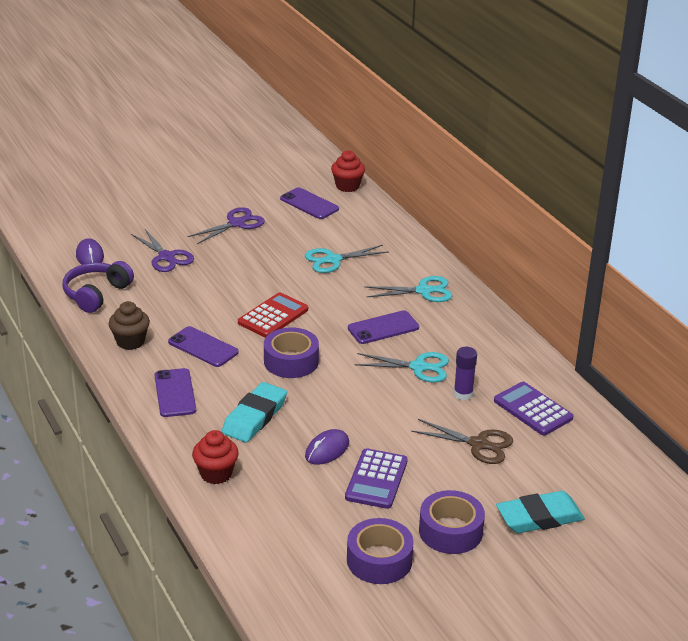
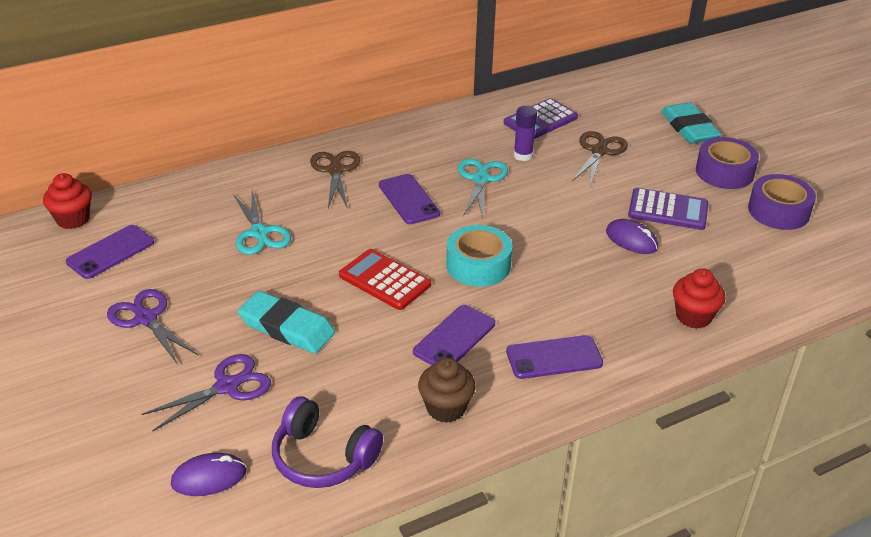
camera: 90 degrees left, 5 degrees up
(254, 417) = (587, 291): turquoise eraser -> turquoise eraser (287, 327)
(291, 361) = (478, 265): purple tape -> turquoise tape
(423, 291) = (335, 170): turquoise scissors -> brown scissors

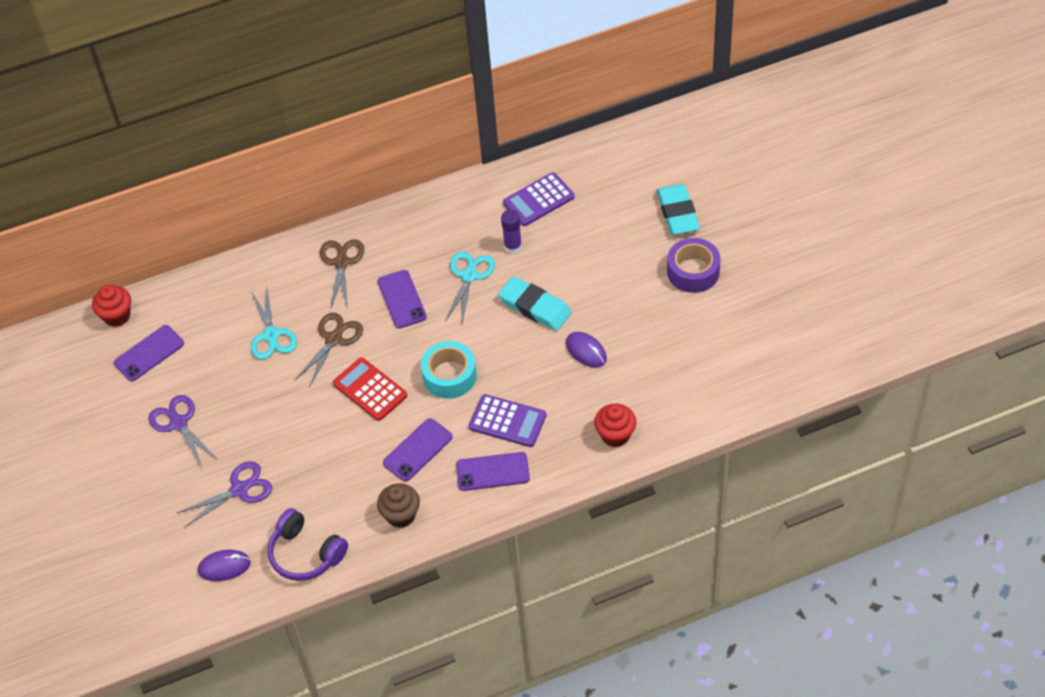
camera: 10 degrees right, 15 degrees up
(287, 327) = (287, 435): turquoise eraser -> turquoise eraser (535, 307)
(599, 151) = (584, 242): brown scissors -> brown scissors (333, 339)
(668, 210) = (627, 317): purple calculator -> purple calculator (507, 421)
(778, 211) = (726, 321): purple tape -> none

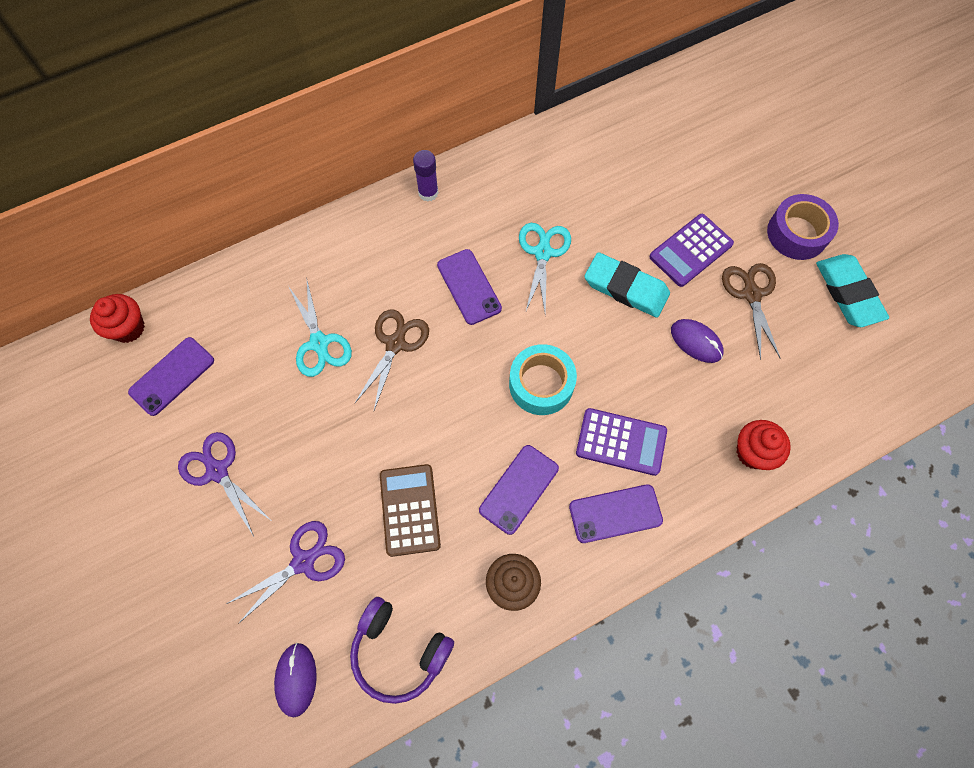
camera: 10 degrees left, 15 degrees up
(224, 567) = (296, 679): purple mouse -> purple mouse turned 75 degrees counterclockwise
(328, 459) = (409, 510): none -> brown calculator
(341, 262) = (391, 244): brown scissors -> brown scissors (751, 294)
(370, 390) = (448, 409): red calculator -> none
(513, 246) = (587, 213): purple glue stick -> purple glue stick (428, 193)
(538, 200) = (606, 155): purple calculator -> purple calculator (691, 251)
(677, 213) = (764, 162): turquoise eraser -> turquoise eraser (848, 293)

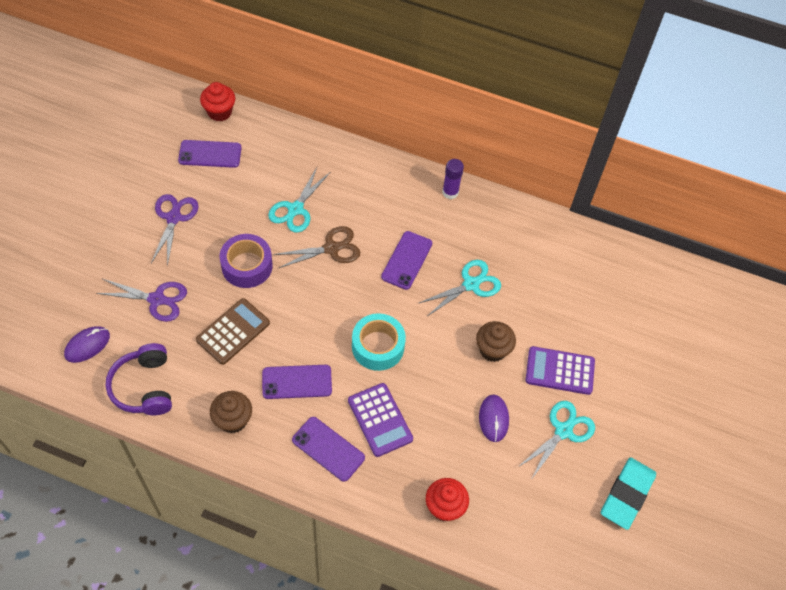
camera: 45 degrees right, 10 degrees down
(626, 288) = (492, 350): turquoise eraser -> brown cupcake
(751, 294) = (563, 431): brown scissors -> turquoise scissors
(797, 233) = (642, 430): purple tape -> purple tape (247, 266)

